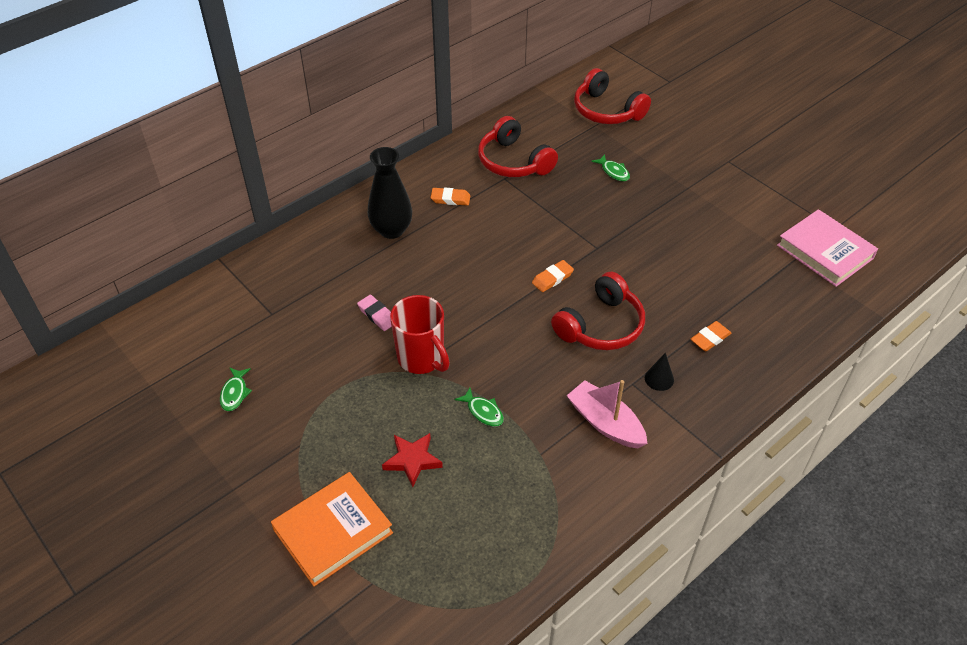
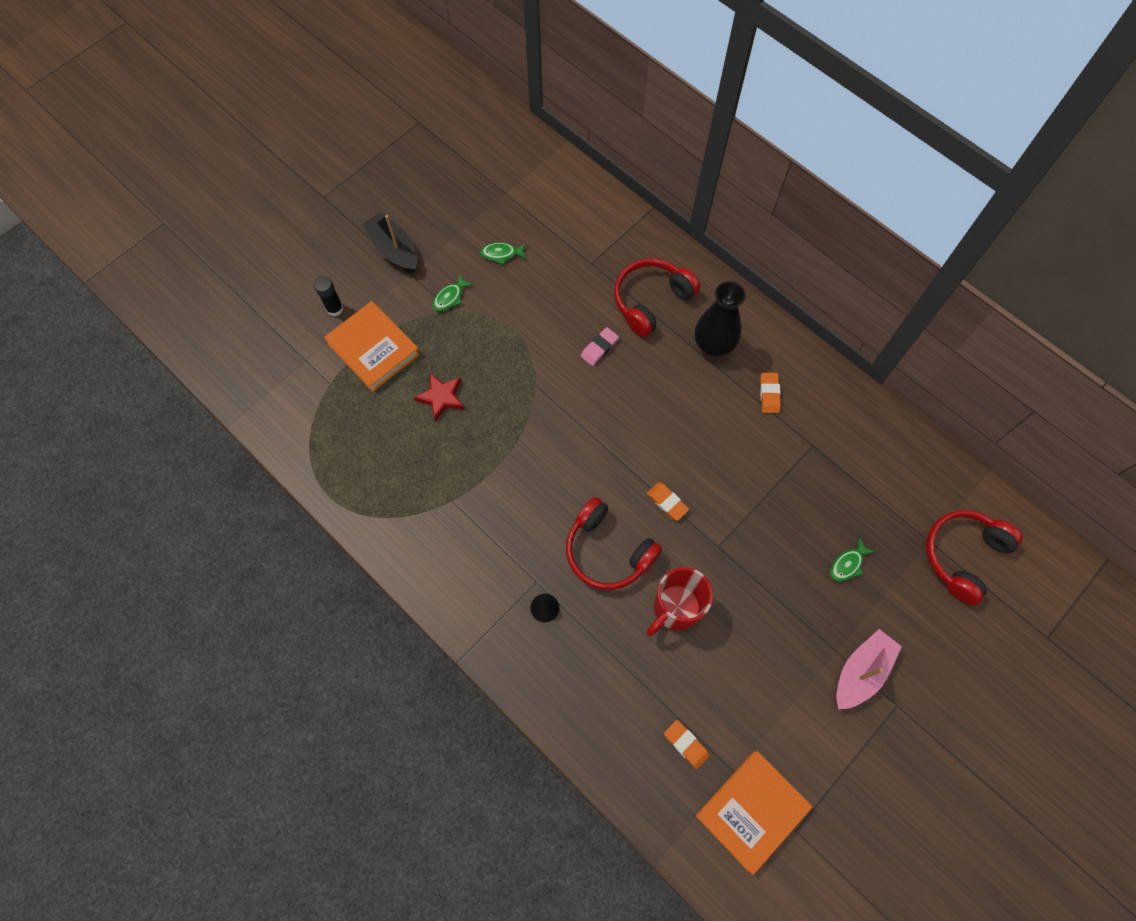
camera: 85 degrees right, 20 degrees up
(192, 506) = (394, 249): none -> black boat
(262, 578) = (335, 309): none -> black glue stick
(422, 358) = (551, 392): red mug -> red mug (675, 609)
(483, 411) = (495, 449): green fish -> green fish (450, 297)
(513, 161) = (843, 453): red headphones -> red headphones (651, 301)
(605, 423) = (489, 556): pink boat -> pink boat (861, 672)
(710, 338) = (602, 662): orange eraser -> orange eraser (686, 744)
(825, 252) = (752, 811): pink book -> orange book

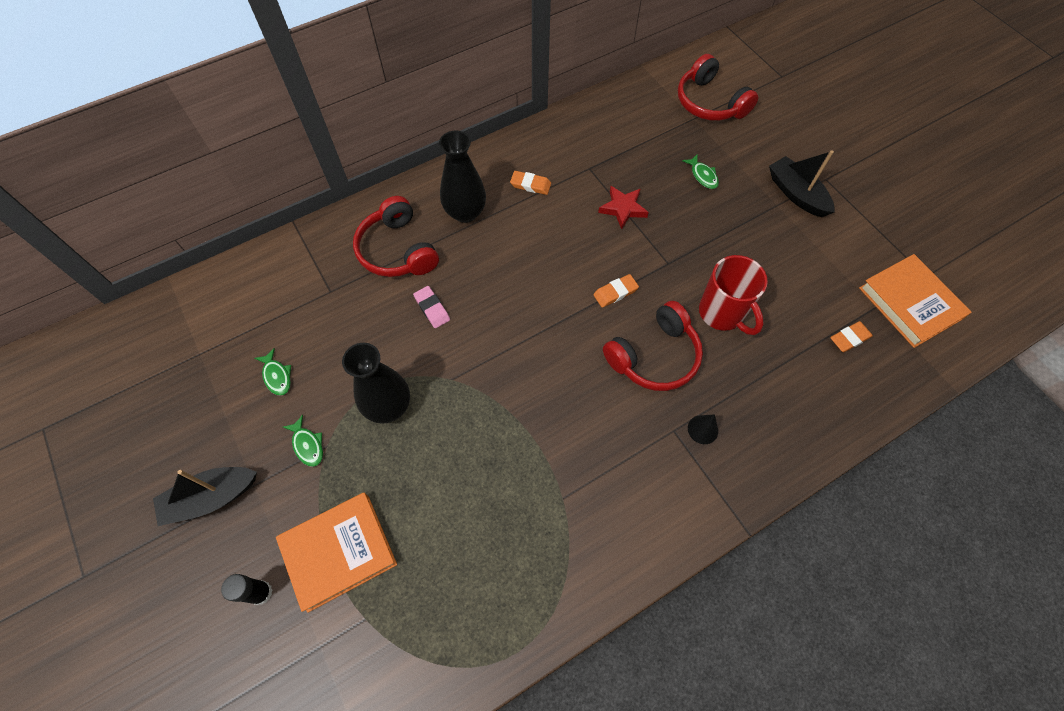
camera: 75 degrees left, 5 degrees down
(441, 397) = (433, 483): red star -> red star (623, 208)
(497, 344) = (388, 406): none -> black vase
(501, 254) = (277, 376): green fish -> green fish turned 45 degrees counterclockwise
(861, 672) = (796, 194): pink boat -> black boat

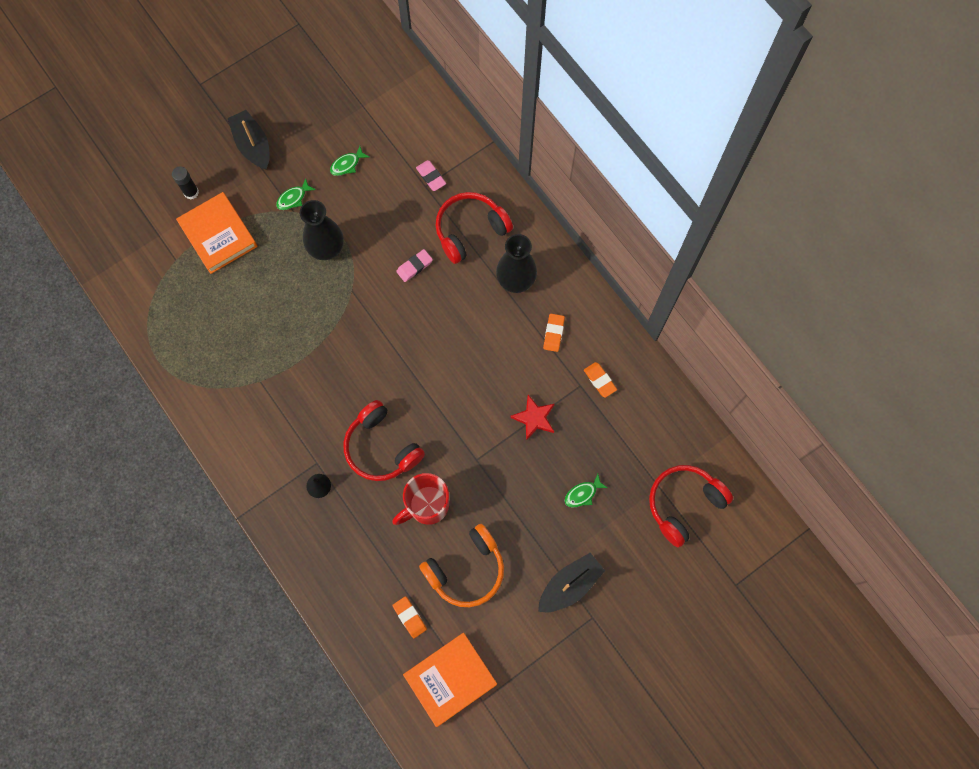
camera: 85 degrees right, 10 degrees up
(320, 284) = (431, 177): none -> pink eraser
(615, 292) = (441, 414): orange eraser -> orange eraser (599, 380)
(790, 281) = (466, 569): none -> orange headphones

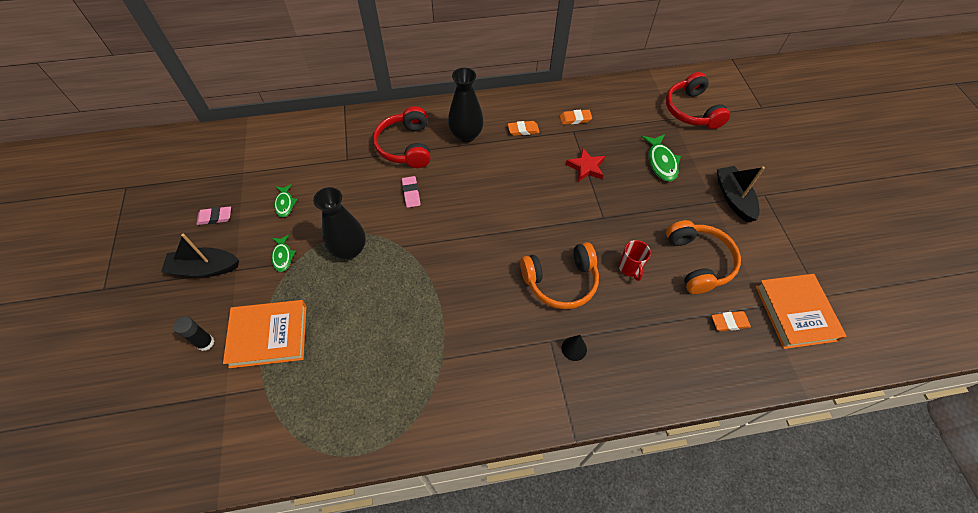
camera: 65 degrees left, 15 degrees down
(381, 447) = (560, 281): red headphones -> orange headphones
(427, 506) = (630, 268): red mug -> red mug, size x0.60
(431, 177) = (342, 152): pink eraser -> pink eraser (215, 217)
(553, 333) = (523, 130): orange eraser -> orange eraser turned 45 degrees counterclockwise
(582, 494) = (661, 162): green fish -> green fish, size x1.61

